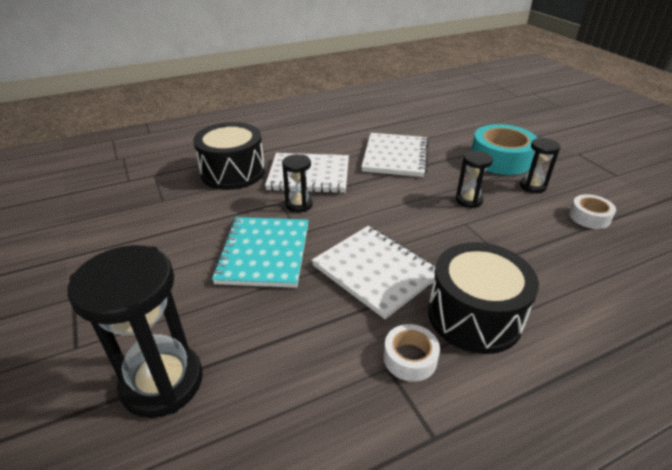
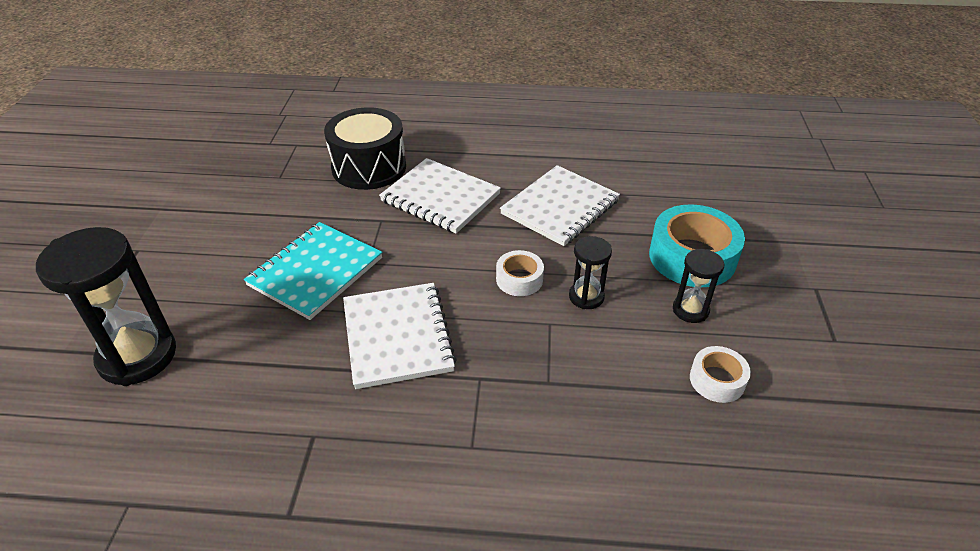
camera: 30 degrees right, 5 degrees up
(299, 205) = (397, 230): black hourglass -> none
(410, 358) = (340, 437): white tape -> white tape (519, 279)
(474, 316) = (444, 428): black drum -> none

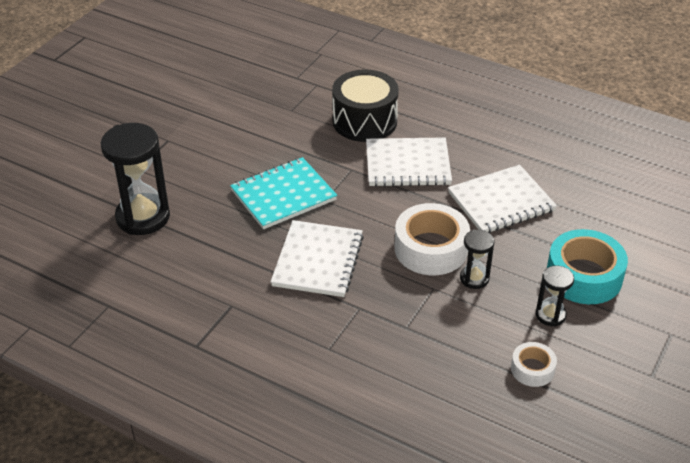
camera: 25 degrees right, 0 degrees up
(440, 198) = (407, 164): white notebook -> white notebook turned 60 degrees counterclockwise
(519, 279) = (431, 249): white tape -> white tape, size x1.88

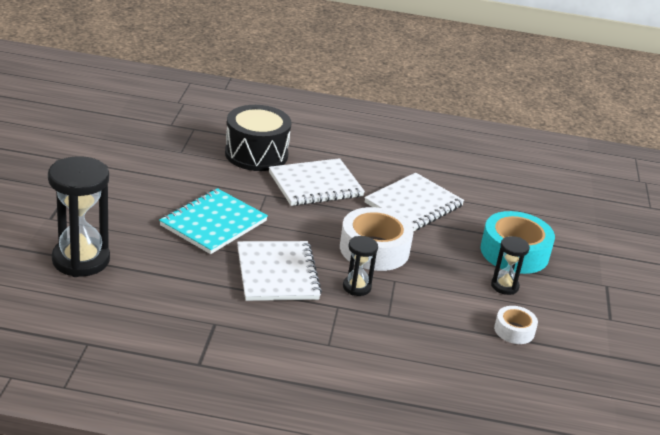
camera: 25 degrees left, 10 degrees down
(474, 278) = (425, 267): black hourglass -> black hourglass (356, 287)

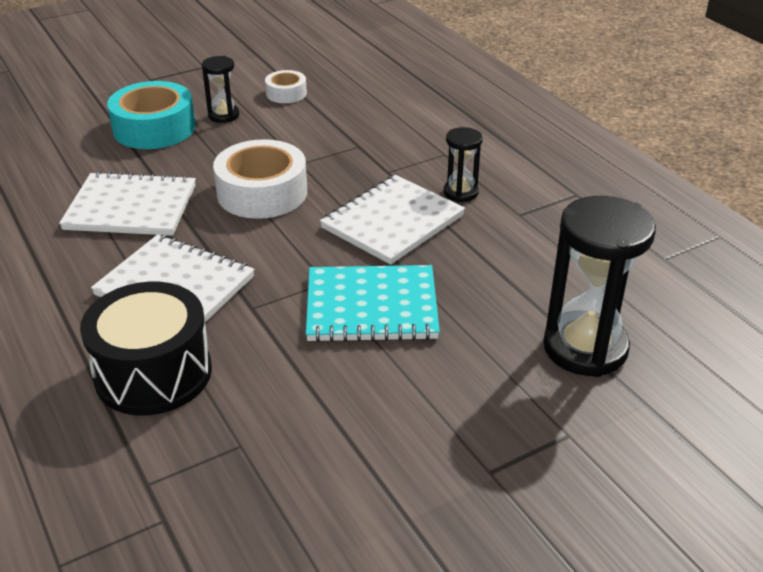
camera: 125 degrees left, 5 degrees up
(356, 287) = (343, 175): black hourglass -> black hourglass (460, 192)

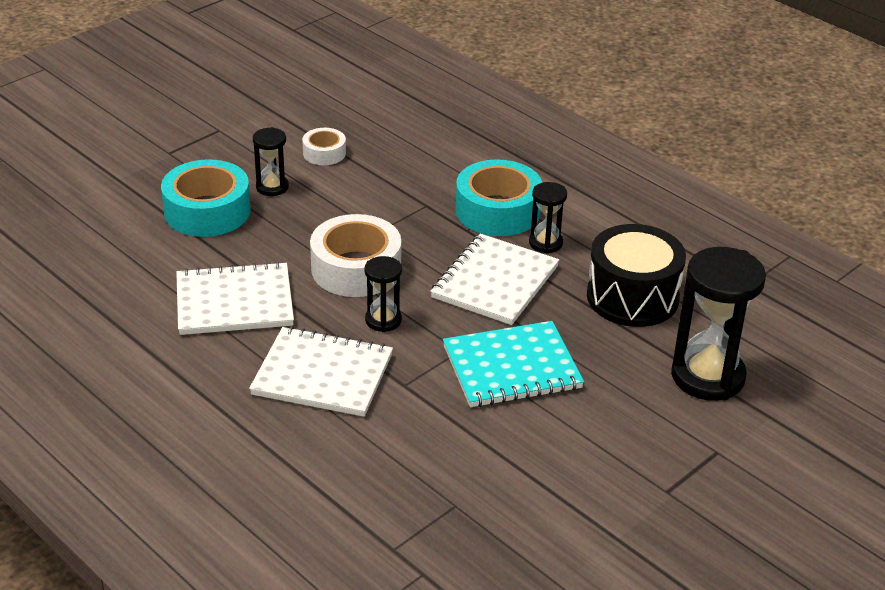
camera: 15 degrees left, 0 degrees up
(153, 373) = (347, 457): black drum -> black drum (632, 297)
(263, 243) = (383, 320): none -> black hourglass
(425, 158) = (498, 211): none -> turquoise tape

